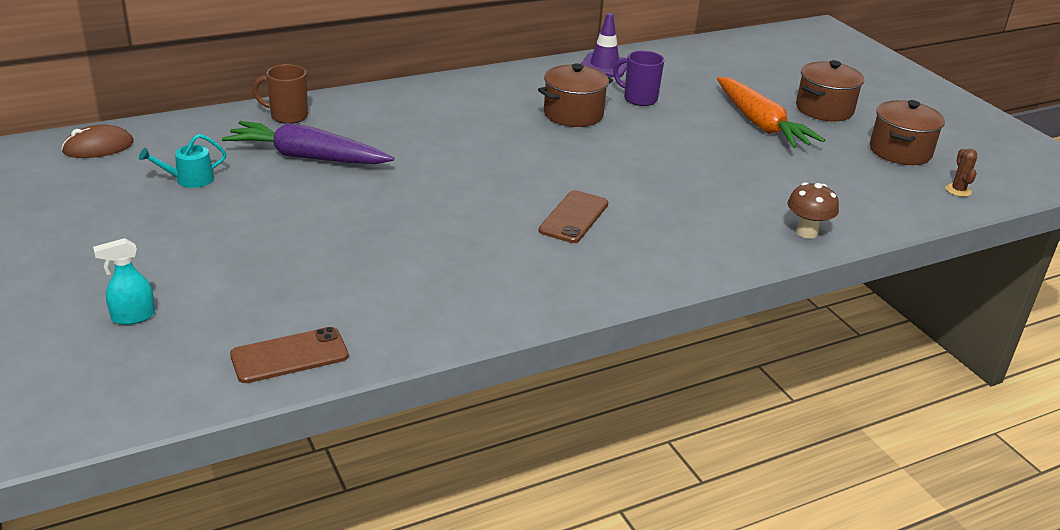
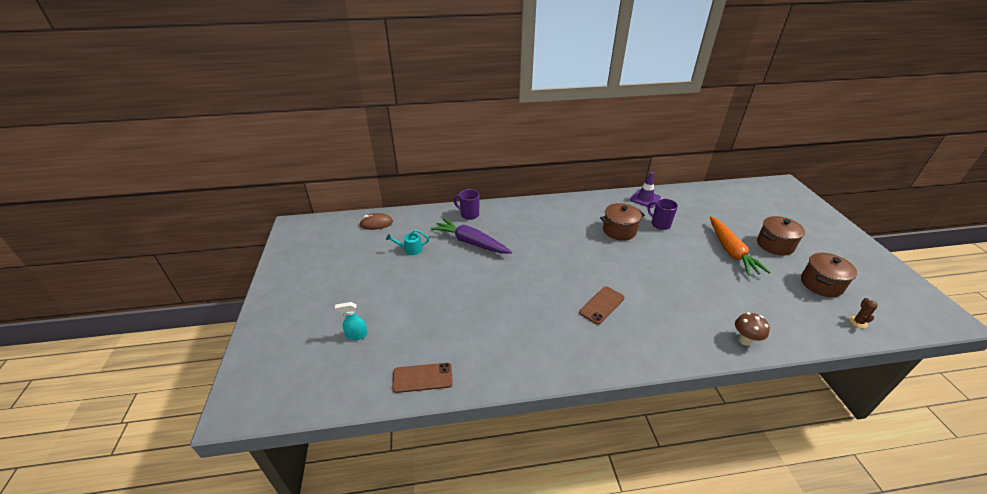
camera: 20 degrees right, 5 degrees up
(287, 116) = (469, 214): brown mug -> purple mug

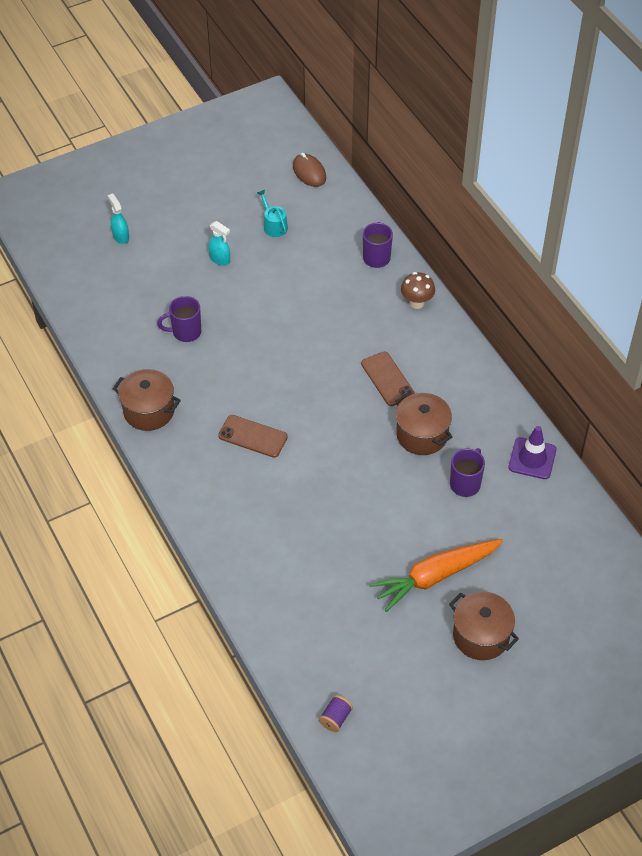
camera: 70 degrees right, 15 degrees up
(422, 378) = (88, 308): brown phone -> brown phone (387, 379)
(423, 282) = (220, 259): none -> turquoise spray bottle
(471, 242) = (315, 279): purple carrot -> none
(484, 318) = (185, 332): none -> purple mug
(745, 340) = (249, 585): brown mushroom -> brown mushroom (417, 303)
(821, 284) = (403, 686): brown pot -> brown pot (149, 411)
(858, 322) = (335, 718): brown cactus -> purple spool

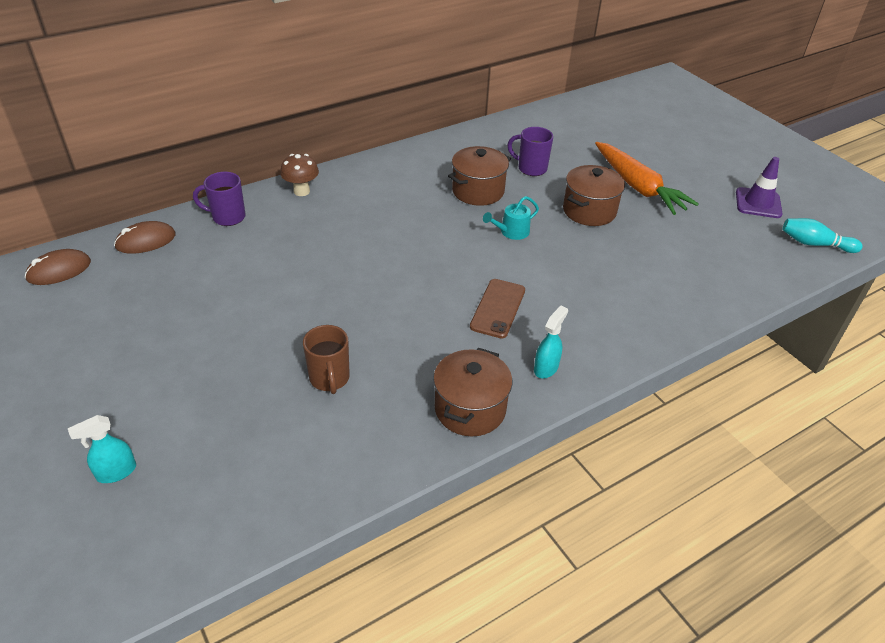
camera: 95 degrees left, 10 degrees down
(185, 332) = (329, 379): purple mug -> brown mug
(220, 259) = (198, 350): turquoise spray bottle -> turquoise spray bottle (546, 368)
(274, 225) = (148, 300): turquoise watering can -> turquoise watering can (511, 232)
(335, 718) = (814, 244): purple spool -> turquoise bowling pin
(344, 212) = (145, 241): none -> brown mouse
(387, 379) = (407, 211): brown phone -> none
(481, 636) = (688, 165): brown pot -> brown pot (589, 211)
(532, 458) = (495, 134): purple traffic cone -> purple traffic cone (758, 203)

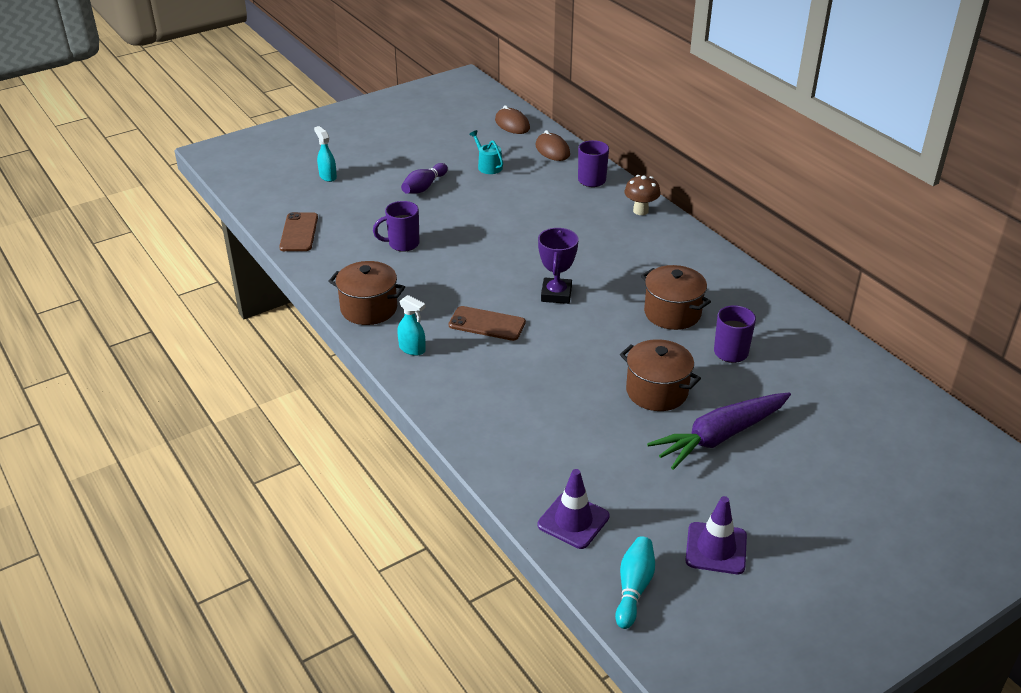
camera: 90 degrees right, 5 degrees down
(191, 358) = (424, 187): none -> purple bowling pin
(276, 499) = (299, 232): none -> brown phone
(329, 379) = (402, 244): brown mug -> purple mug
(446, 257) = (556, 294): none -> purple trophy
(511, 232) = (604, 334): turquoise watering can -> turquoise watering can (488, 166)
(638, 187) = (720, 436): orange carrot -> purple carrot
(759, 268) = (573, 521): none -> purple traffic cone

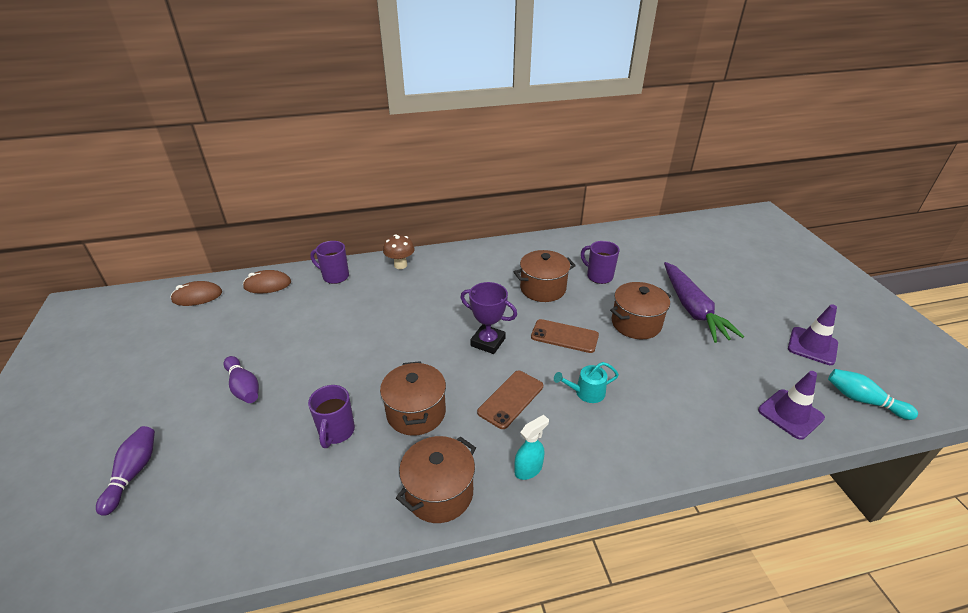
camera: 70 degrees left, 0 degrees up
(299, 232) = (233, 535): brown phone -> brown phone (564, 336)
(327, 176) = (133, 473): turquoise spray bottle -> purple bowling pin
(442, 276) = (416, 412): none -> brown pot
(488, 166) = (252, 330): turquoise watering can -> turquoise watering can (586, 392)

